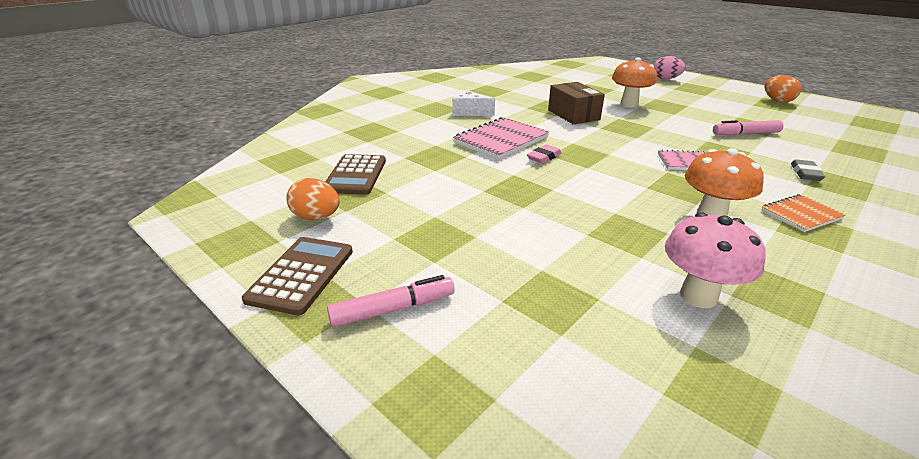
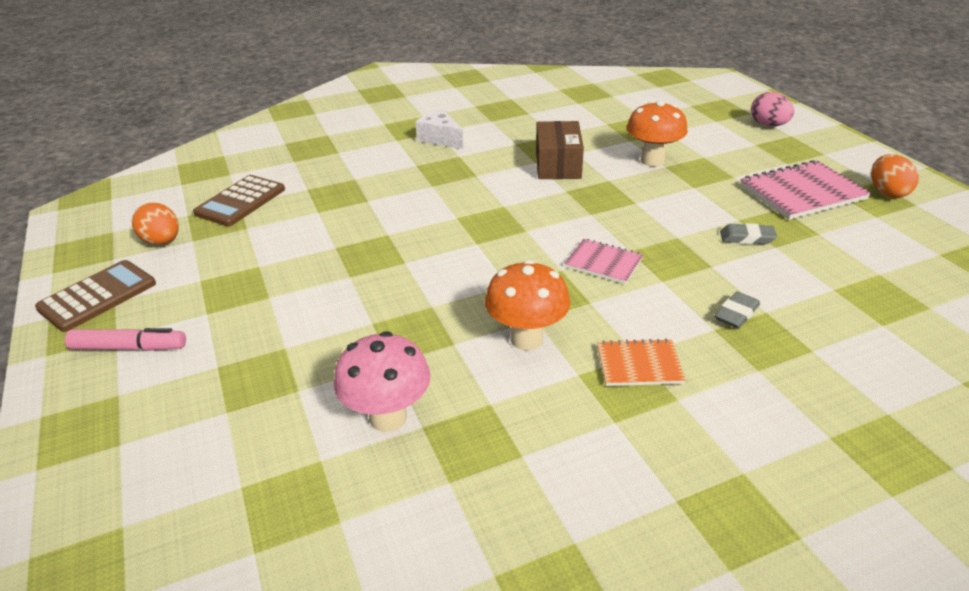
camera: 25 degrees right, 5 degrees up
(501, 140) = (428, 186): pink notebook -> pink notebook (802, 193)
(544, 157) = (446, 219): pink eraser -> none
(745, 134) = (747, 238): pink marker -> grey eraser

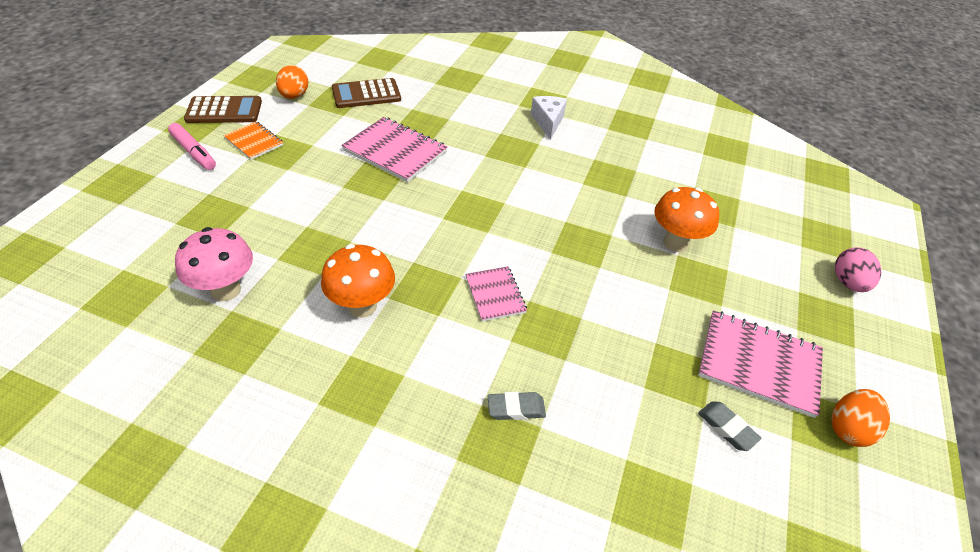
camera: 40 degrees right, 10 degrees up
(350, 225) = (395, 151): none -> pink notebook
(558, 165) = (595, 196): brown box -> none
(639, 365) = (392, 382): orange notebook -> orange notebook (254, 142)
(747, 238) = (634, 361): grey eraser -> grey eraser (727, 428)

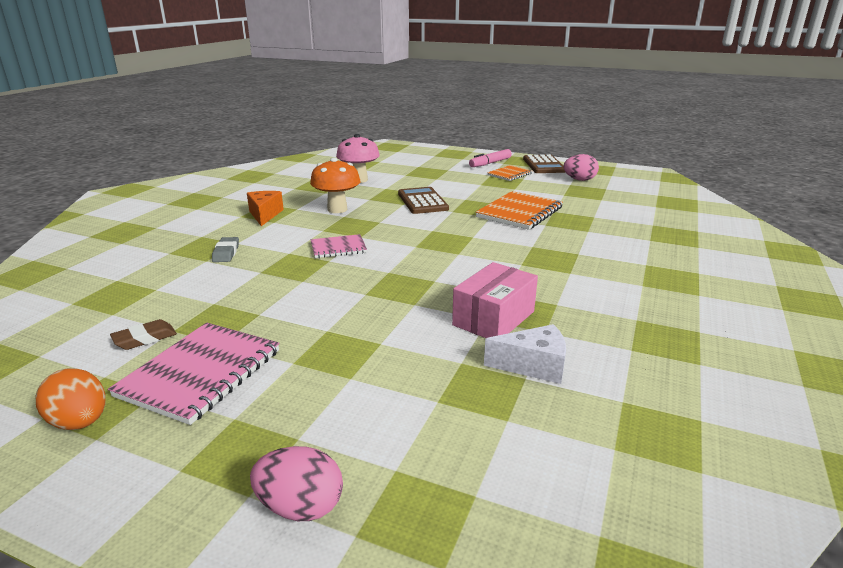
camera: 95 degrees right, 20 degrees down
(294, 96) = (579, 180): orange egg -> pink egg
(366, 94) = (603, 200): brown calculator -> brown calculator (422, 201)
(373, 392) = (264, 215): none -> orange cheese
(395, 151) = (519, 212): pink notebook -> orange notebook
(548, 122) = (621, 279): white cheese -> white cheese (533, 366)
(624, 192) = (493, 318): none -> pink box
(675, 243) = (401, 344): orange mushroom -> none
(727, 428) = (145, 339): grey eraser -> brown eraser

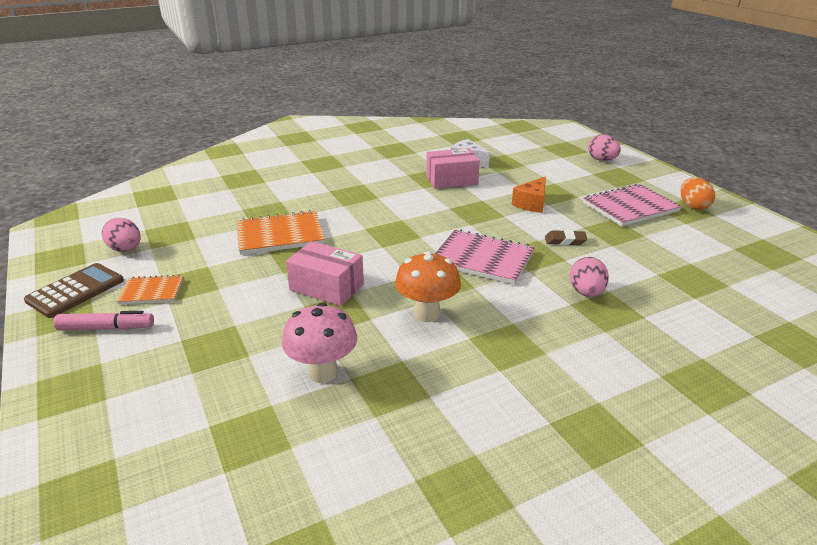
camera: 140 degrees left, 5 degrees up
(145, 339) = (663, 236): brown eraser -> brown eraser (565, 241)
(226, 253) = (586, 293): grey eraser -> pink egg
(264, 215) = (515, 341): orange cheese -> orange cheese (532, 203)
(338, 248) = (482, 259): pink notebook -> pink notebook, size x1.72
(422, 201) = (326, 287): brown calculator -> pink box

